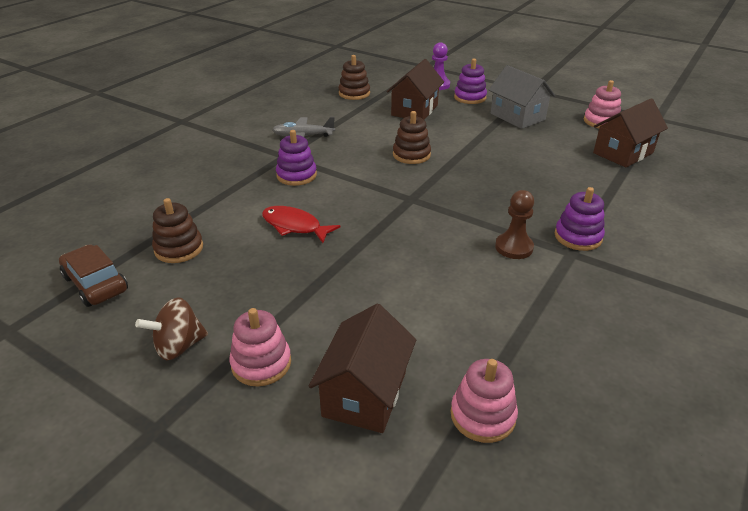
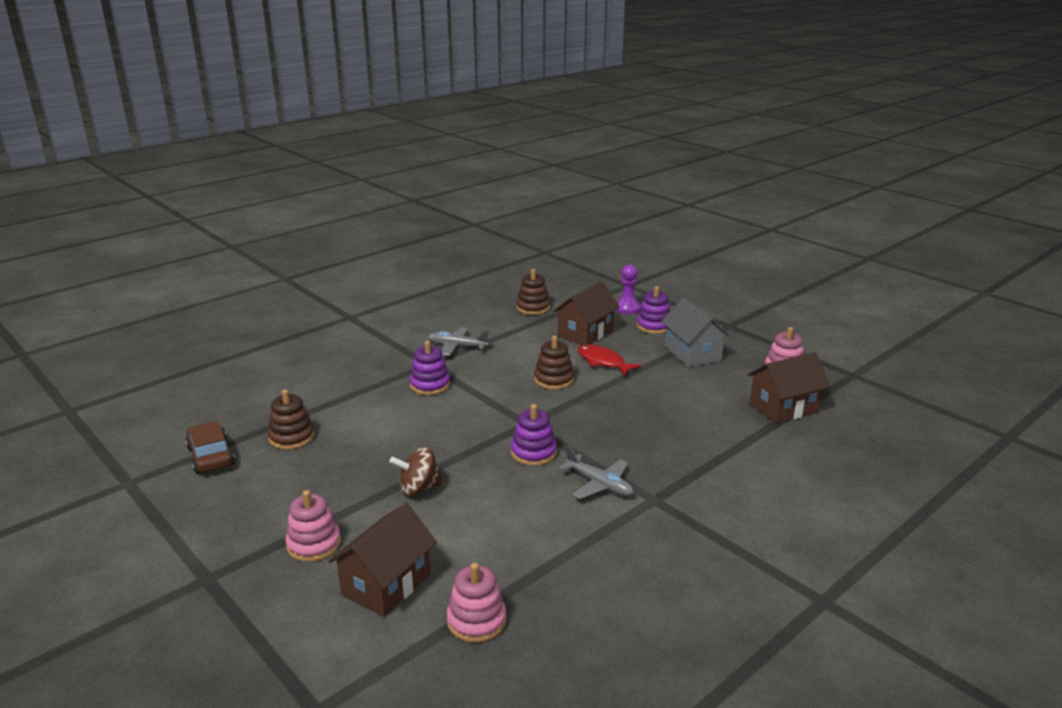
camera: 15 degrees right, 10 degrees down
(179, 346) = (254, 518): brown spinning top -> brown spinning top (419, 488)
(294, 226) = (402, 433): red fish -> red fish (603, 362)
(514, 247) = (599, 484): brown pawn -> grey plane
(578, 237) = (671, 485): purple stacking toy -> purple stacking toy (533, 453)

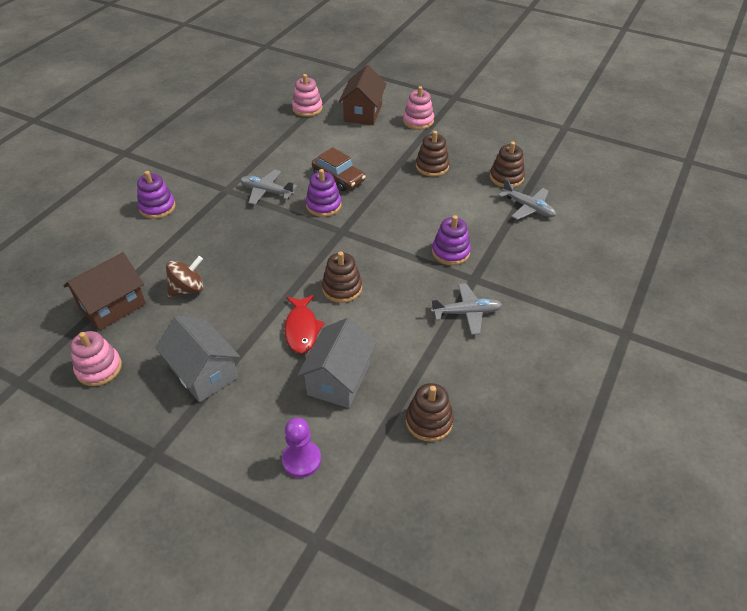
camera: 160 degrees right, 20 degrees up
(211, 456) = (541, 152): brown car -> brown car (338, 177)
(309, 404) = (528, 207): none -> grey plane
(364, 469) = (432, 166): none -> brown stacking toy
(419, 488) = (386, 162): brown spinning top -> brown spinning top (188, 289)
(585, 333) = (338, 379): brown house -> grey house
(603, 362) = (302, 329): red fish -> red fish turned 60 degrees clockwise
(654, 326) = (257, 421): purple stacking toy -> purple stacking toy (157, 207)

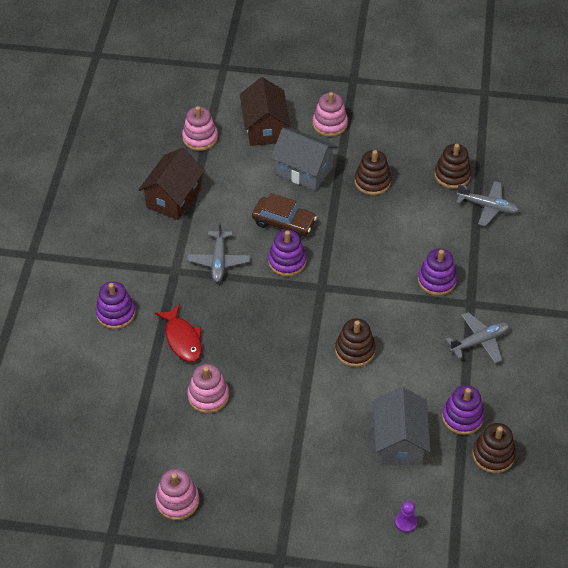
camera: 20 degrees left, 5 degrees up
(112, 306) = (146, 436): brown house -> brown house (173, 198)
(188, 289) = (208, 396): brown spinning top -> pink stacking toy
(203, 372) = (276, 474): grey house -> grey house (304, 171)
(266, 191) = (219, 261): grey plane -> grey plane turned 90 degrees counterclockwise
(301, 460) = (406, 522): purple pawn -> purple pawn, size x0.64
(302, 329) = (340, 404): red fish -> red fish (182, 339)
(415, 375) = (462, 417): none -> purple stacking toy

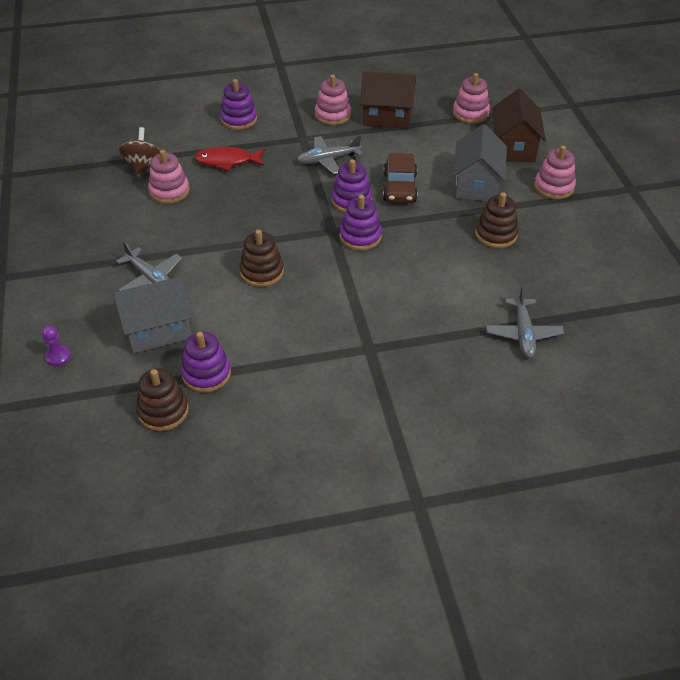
camera: 70 degrees right, 5 degrees down
(155, 411) = (143, 166): none -> brown spinning top
(177, 501) = (51, 201): pink stacking toy -> pink stacking toy (333, 115)
(182, 339) = (227, 161): red fish -> red fish turned 45 degrees clockwise
(265, 128) = (514, 147): brown house -> brown house turned 60 degrees counterclockwise
(436, 280) = (387, 313): purple stacking toy -> purple stacking toy (360, 236)
(452, 175) = (550, 294): brown stacking toy -> none
(479, 341) = (318, 367): grey plane -> grey plane (151, 278)

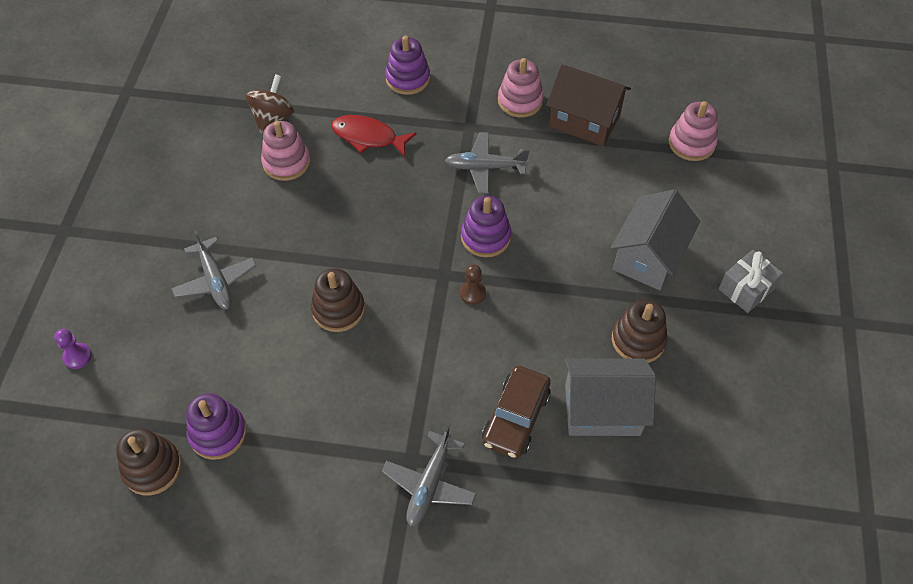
camera: 20 degrees right, 10 degrees up
(157, 330) = (193, 354): grey house -> grey house (602, 409)
(360, 236) = (472, 293): purple stacking toy -> brown pawn
(400, 187) = (552, 234): brown car -> brown car (516, 417)
(514, 147) = (723, 212): brown house -> none
(523, 334) = (603, 501): grey plane -> grey plane (429, 484)
(554, 187) = (746, 289): pink stacking toy -> grey gift

